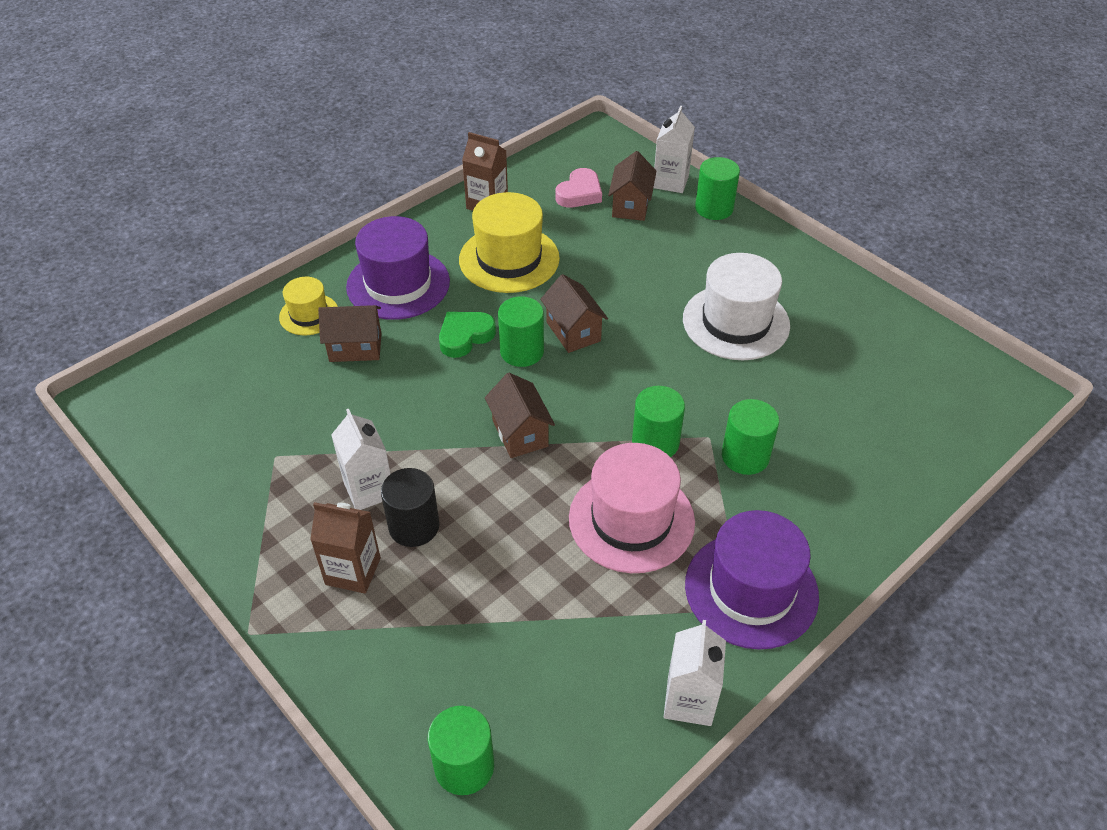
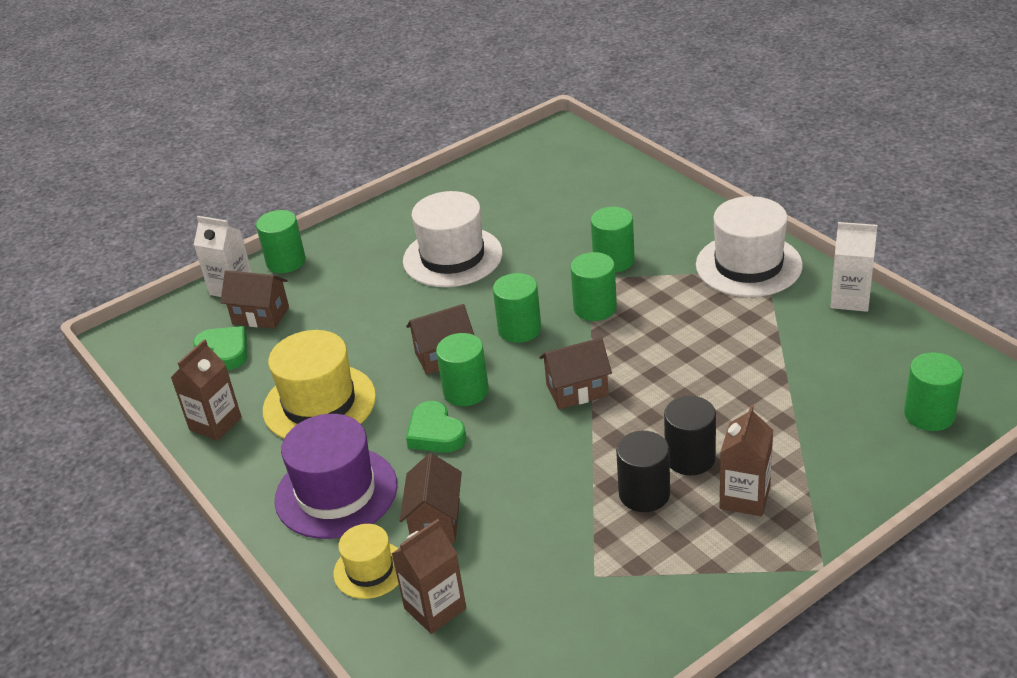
camera: 80 degrees left, 10 degrees down
(260, 357) = (435, 608): none -> brown carton
(369, 489) = (644, 494): white carton -> black cylinder
(579, 193) = (225, 351): pink heart -> green heart
(616, 383) = (519, 329): none -> green cylinder
(631, 520) = (681, 323): pink hat -> none
(751, 590) = (748, 265): purple hat -> white hat

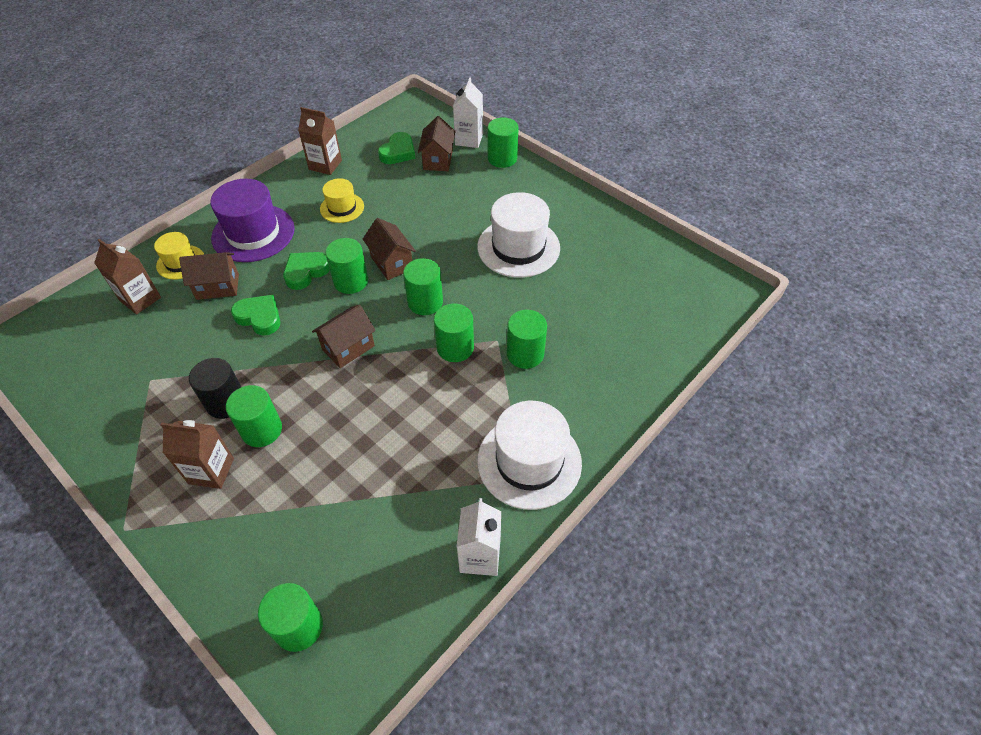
camera: 75 degrees right, 15 degrees up
(319, 403) = (342, 208): yellow hat -> yellow hat, size x0.56
(506, 473) = (259, 317): none -> green heart
(577, 390) = (348, 347): brown house -> brown house turned 75 degrees clockwise
(690, 458) = (261, 430): black cylinder -> green cylinder

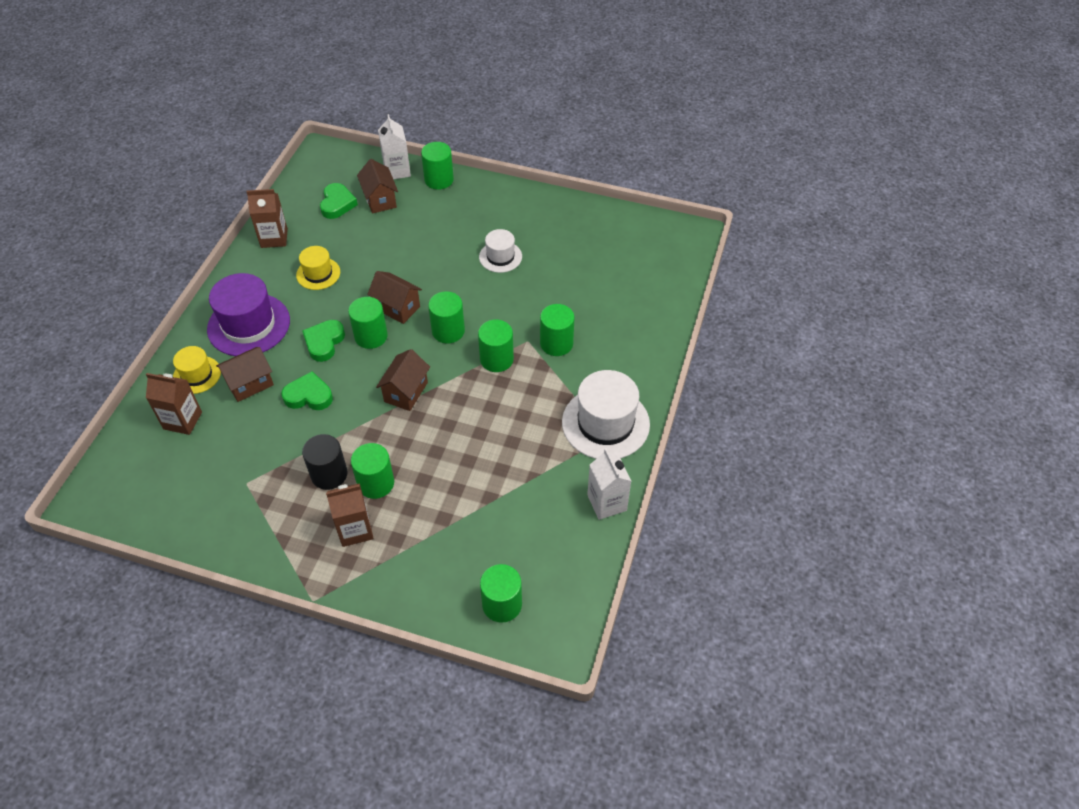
camera: 25 degrees left, 0 degrees up
(518, 247) = (500, 257): white hat -> white hat, size x0.56

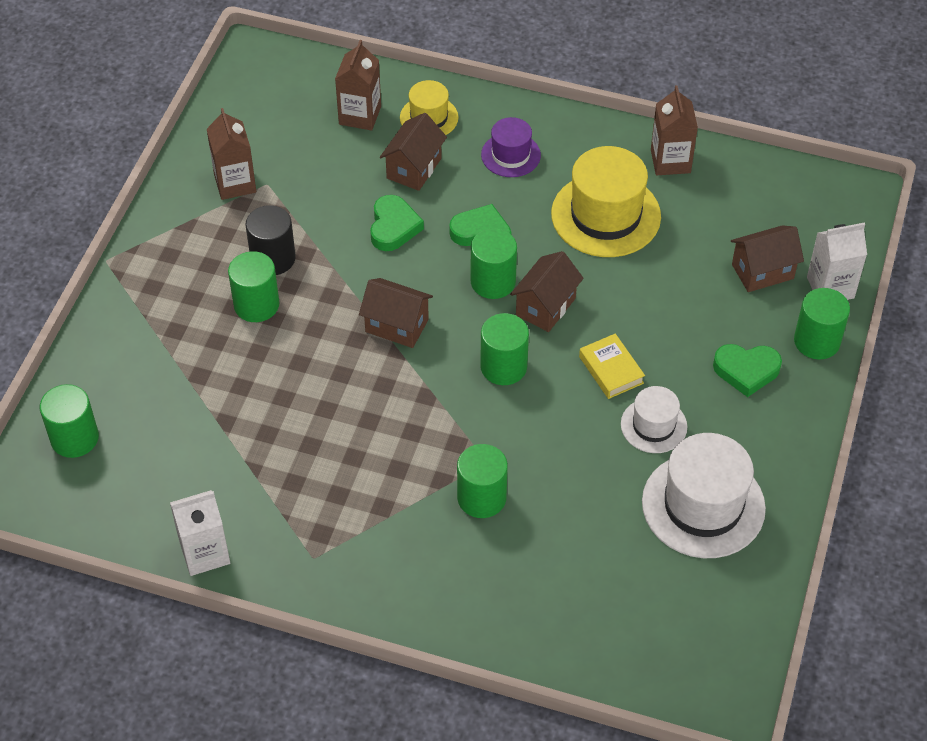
camera: 90 degrees right, 0 degrees up
(248, 325) = (510, 155): purple hat -> purple hat, size x0.56
(250, 384) = (414, 168): brown house -> brown house turned 60 degrees clockwise
(318, 273) = (605, 215): yellow hat -> yellow hat, size x1.79
(337, 204) = (747, 223): green heart -> green heart (746, 371)
(355, 530) = (192, 290): brown carton -> brown carton (235, 183)
(454, 275) = (611, 370): none -> yellow book
(496, 359) = (452, 425): green cylinder -> none
(605, 423) = (335, 556): white hat -> white hat (703, 505)

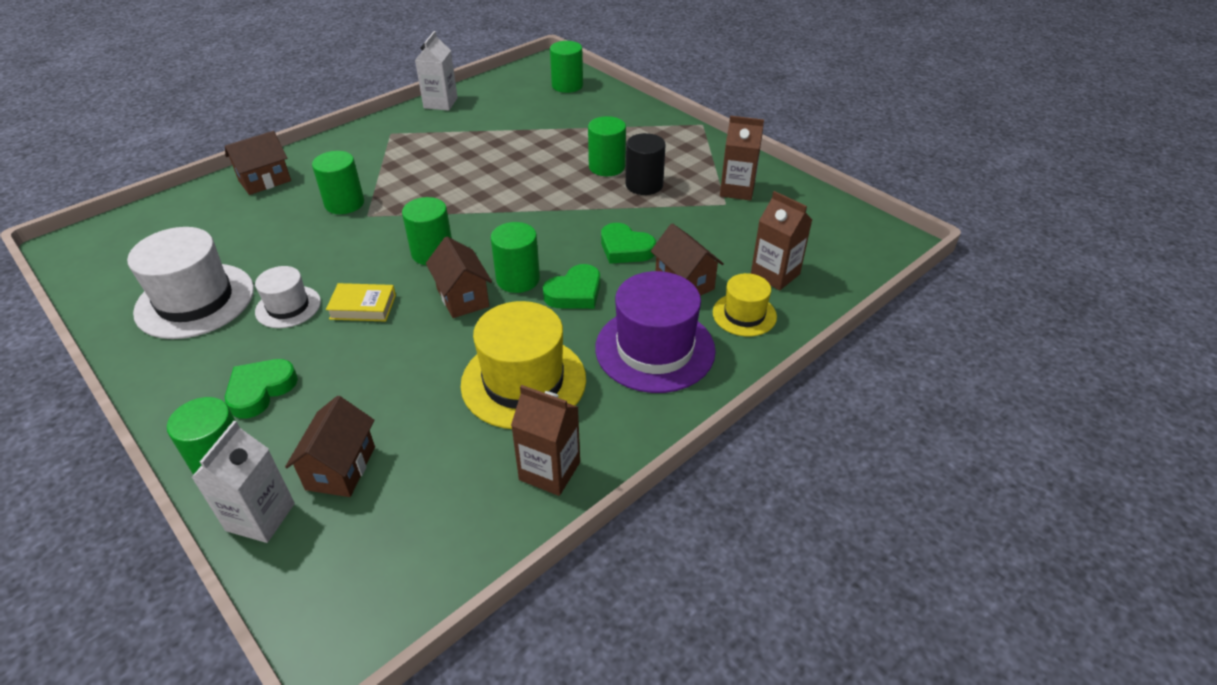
camera: 120 degrees right, 10 degrees down
(397, 325) = (525, 217): brown house -> brown house (265, 181)
(510, 155) = (655, 349): purple hat -> purple hat, size x1.79

